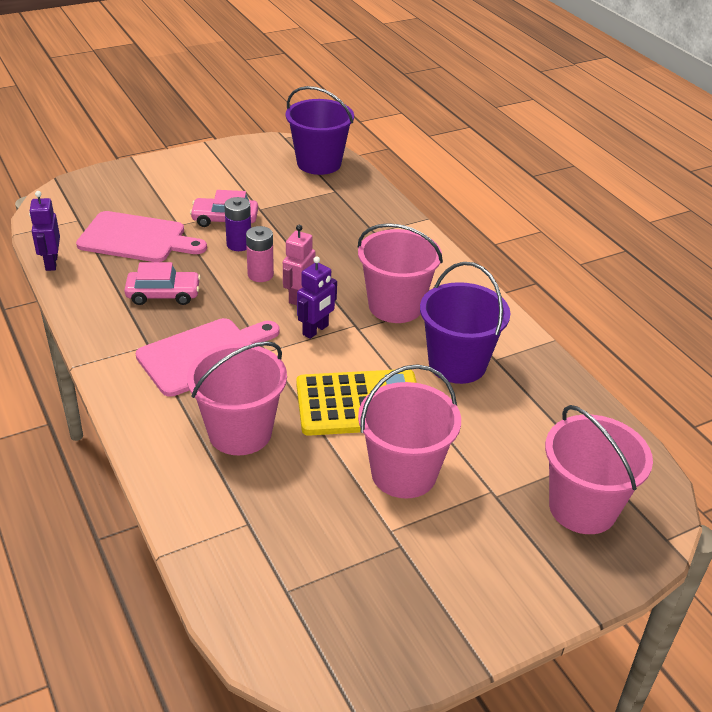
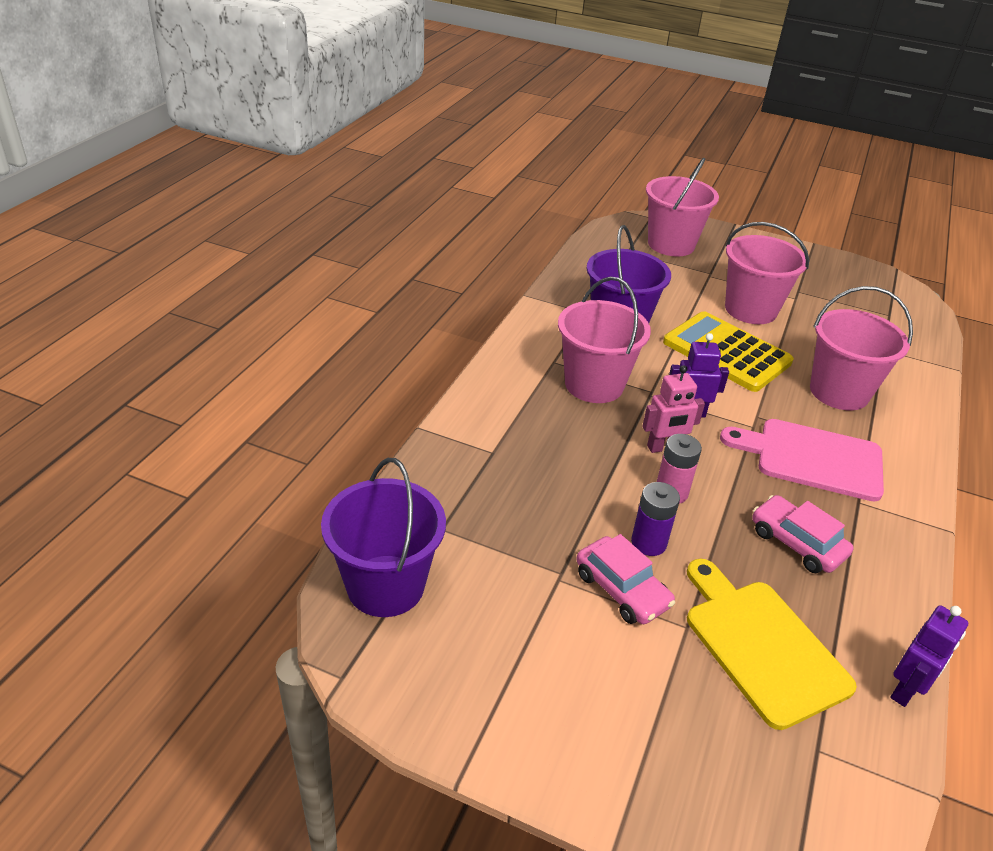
camera: 130 degrees left, 0 degrees up
(136, 238) = (761, 645): pink cutting board -> yellow cutting board

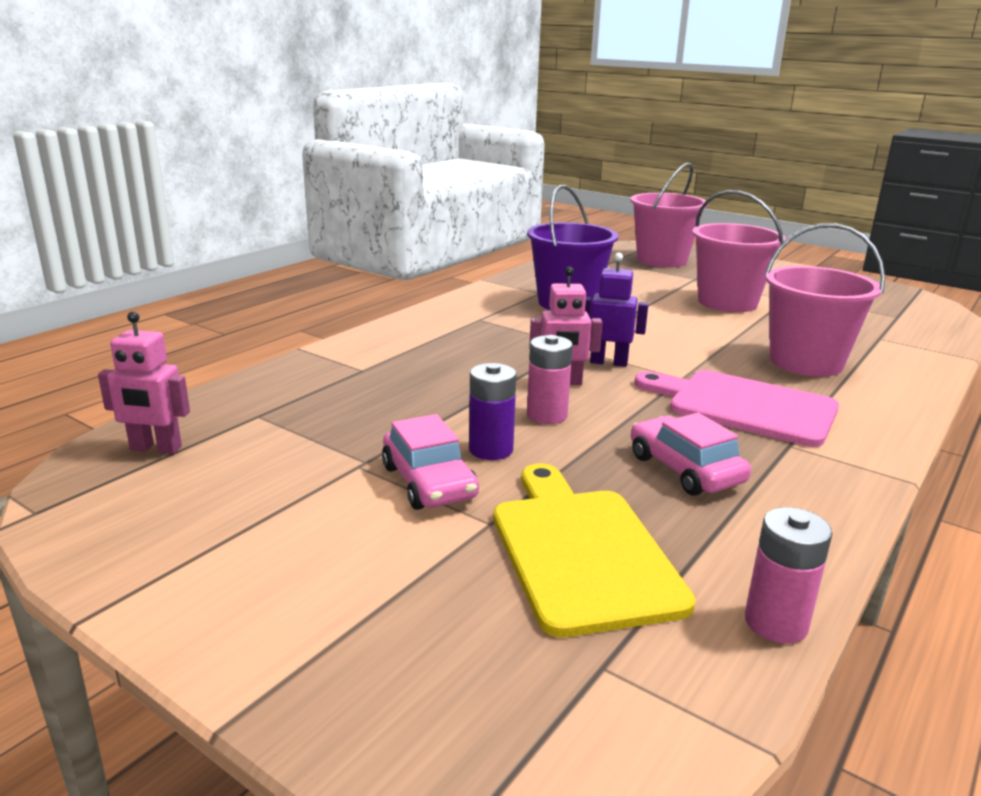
camera: 15 degrees right, 15 degrees down
(385, 586) = (155, 449): purple bucket -> pink robot
(594, 384) = (512, 336): pink bucket -> none
(726, 352) = (681, 327): yellow calculator -> none
(906, 690) = (776, 623): purple robot -> pink battery

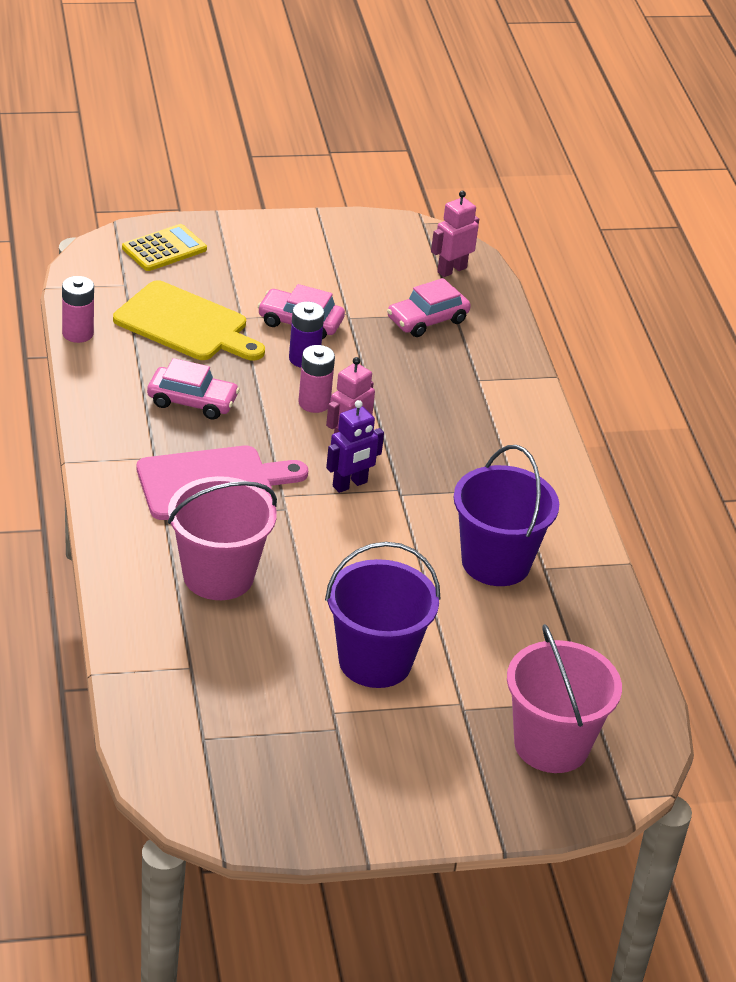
camera: 130 degrees right, 15 degrees up
(295, 422) = (427, 320): none -> pink car
(442, 698) = (164, 249): none -> yellow calculator
(727, 302) = (375, 661): pink bucket -> purple bucket

